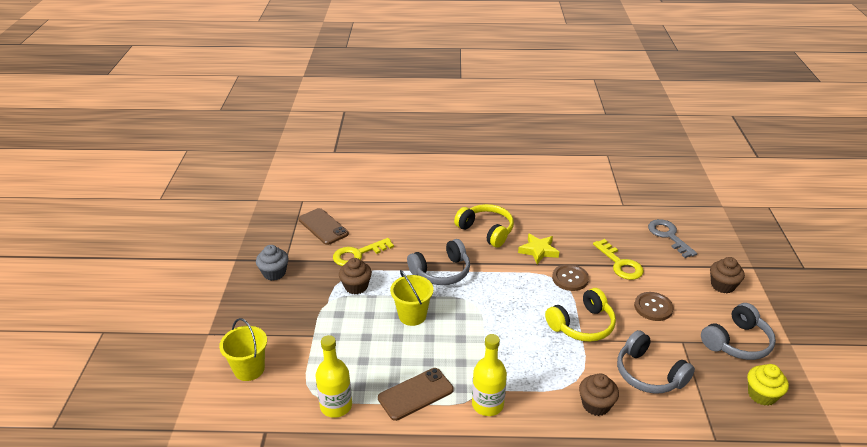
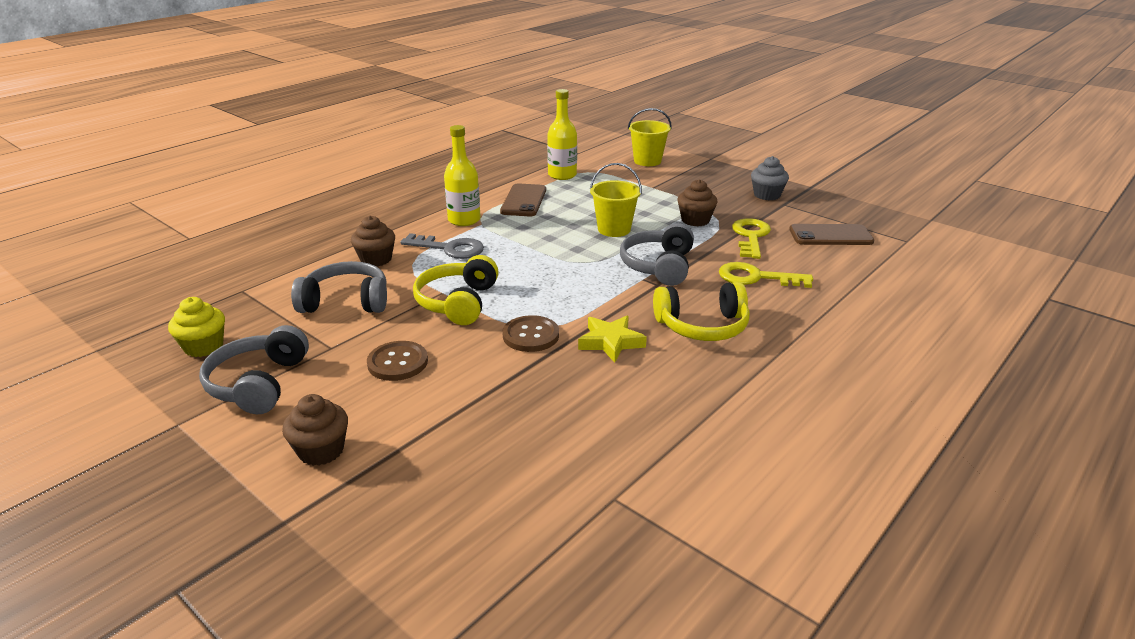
camera: 130 degrees right, 5 degrees down
(620, 264) = (495, 390): yellow key -> yellow key (756, 277)
(668, 236) = (475, 485): grey key -> grey key (449, 248)

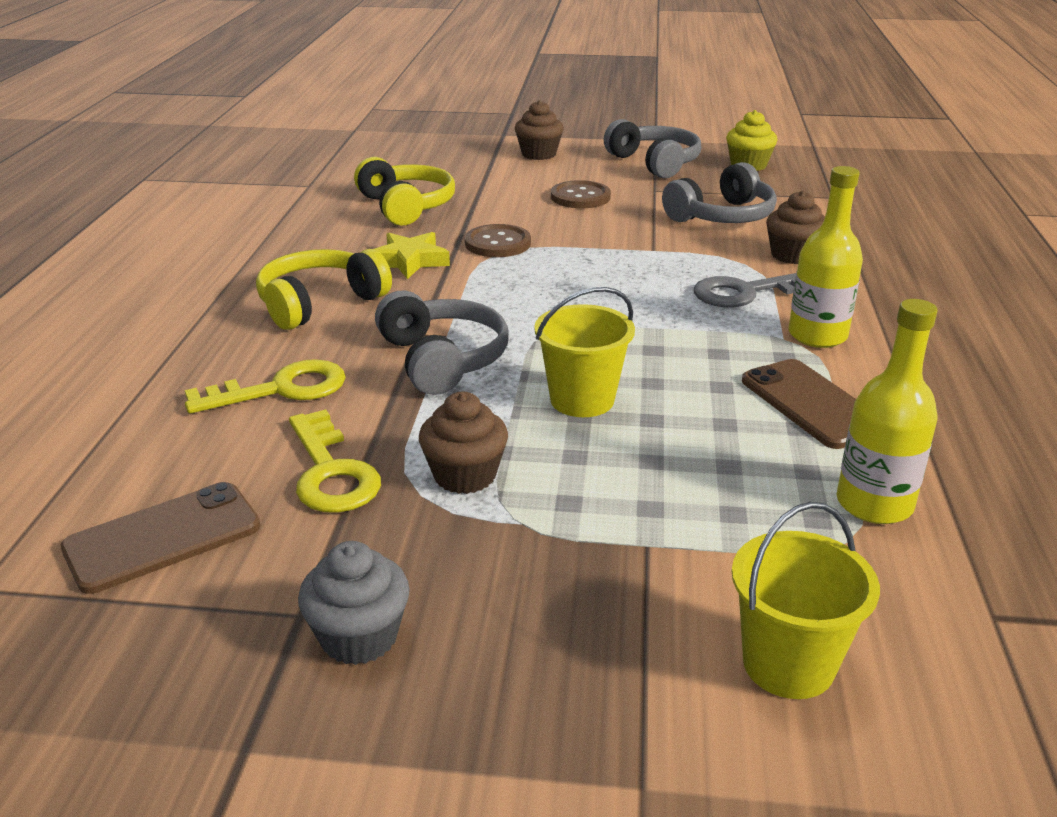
camera: 145 degrees right, 0 degrees up
(458, 302) = (618, 246): yellow headphones -> yellow headphones (406, 206)

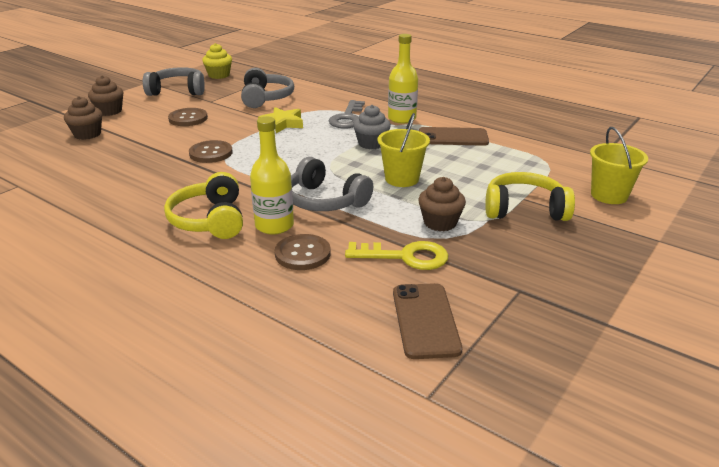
camera: 60 degrees left, 0 degrees up
(281, 389) = (302, 254): yellow key -> brown button
(359, 637) = (545, 278): grey cupcake -> grey cupcake (371, 144)
(406, 206) = (115, 164): yellow headphones -> yellow headphones (524, 209)
(409, 261) = (194, 181): yellow star -> yellow star (282, 123)
(442, 359) = (325, 201): grey headphones -> grey headphones turned 150 degrees counterclockwise
(793, 255) = (326, 99): brown cupcake -> brown cupcake (87, 134)
(874, 504) = (528, 150): yellow bottle -> yellow bottle (274, 225)

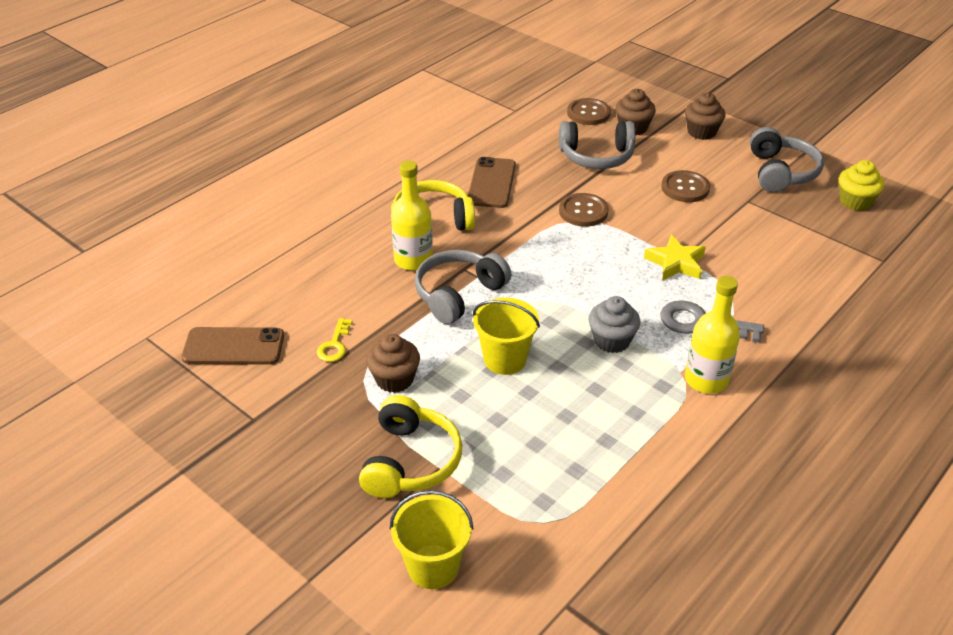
camera: 95 degrees right, 10 degrees up
(266, 98) = (769, 247): grey headphones -> grey headphones (596, 156)
(302, 254) = (358, 277): brown button -> brown button (588, 113)
(405, 257) = (334, 345): yellow key -> yellow key, size x0.60
(453, 137) = (636, 428): brown phone -> brown phone (491, 183)

